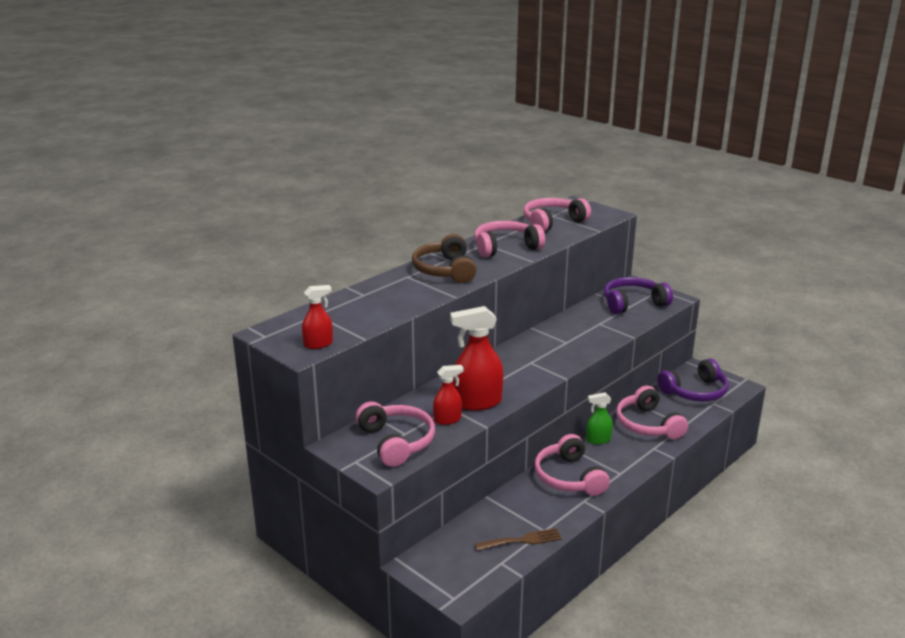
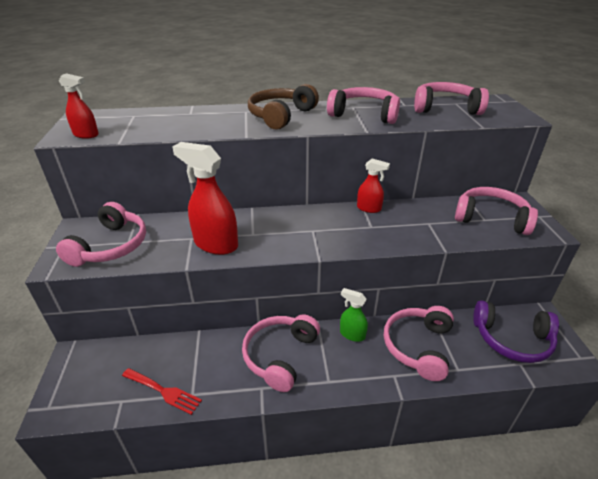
camera: 40 degrees right, 10 degrees up
(447, 419) = (172, 247): red spray bottle -> red spray bottle (369, 208)
(522, 540) = (164, 391): brown fork -> red fork
(633, 303) = (491, 218): purple headphones -> pink headphones

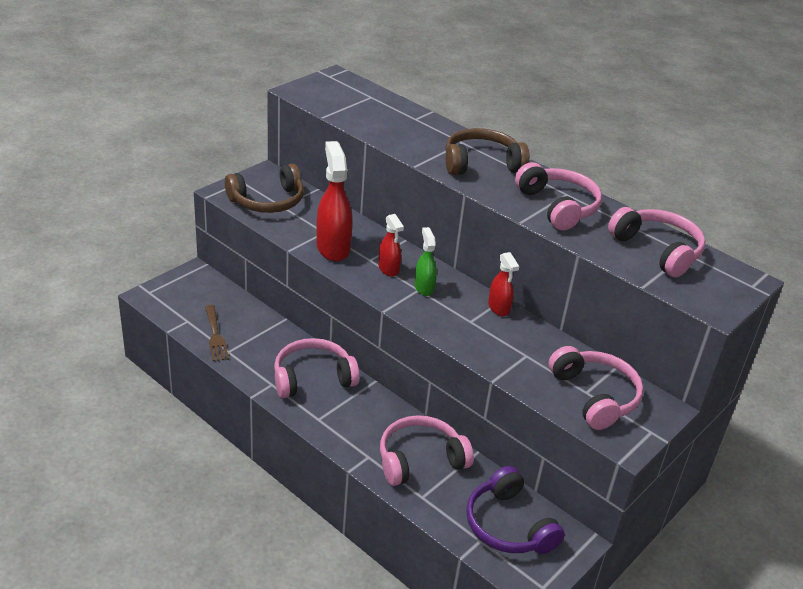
camera: 45 degrees right, 0 degrees up
(86, 135) = (312, 97): red spray bottle -> red spray bottle (388, 269)
(111, 246) = (268, 201): pink headphones -> brown headphones
(164, 391) = (215, 336): red fork -> brown fork
(352, 334) = (385, 410): green spray bottle -> green spray bottle (424, 287)

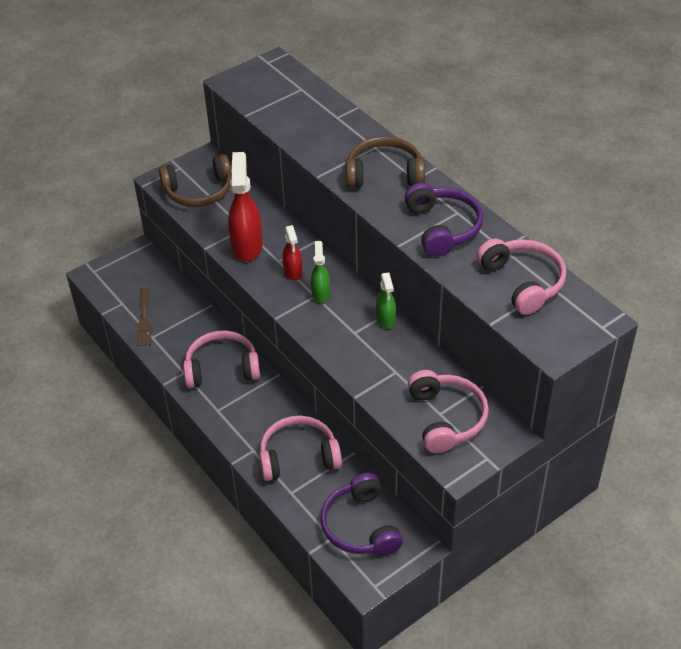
camera: 15 degrees right, 10 degrees up
(499, 308) = (385, 319): red spray bottle -> green spray bottle
(558, 206) = (443, 227): pink headphones -> purple headphones

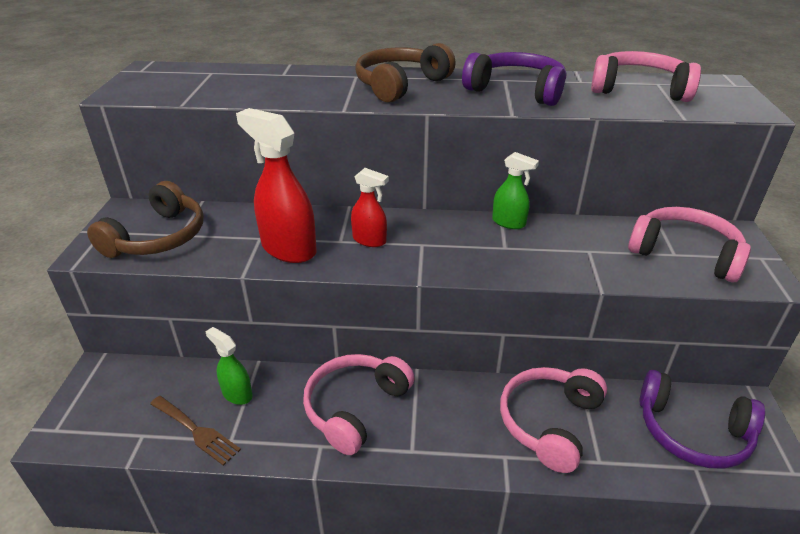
camera: 50 degrees left, 10 degrees down
(321, 294) = (424, 240): green spray bottle -> green spray bottle (237, 394)

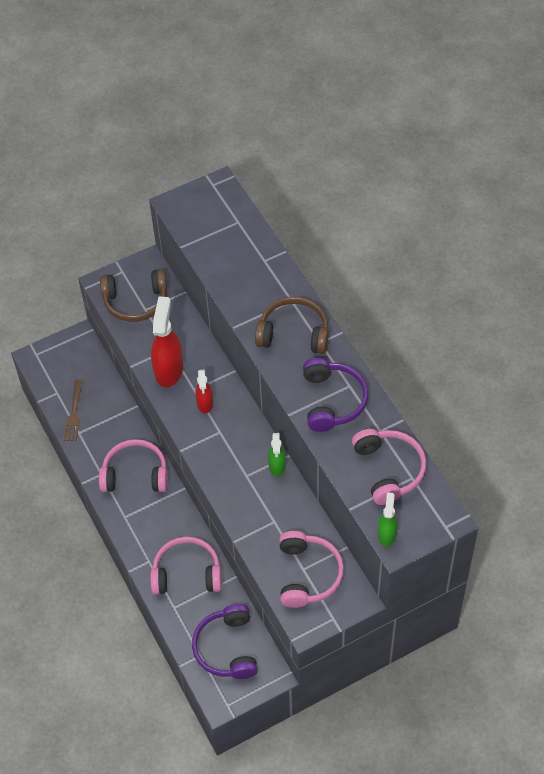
camera: 60 degrees right, 20 degrees up
(237, 394) = (107, 413): green spray bottle -> green spray bottle (387, 534)

